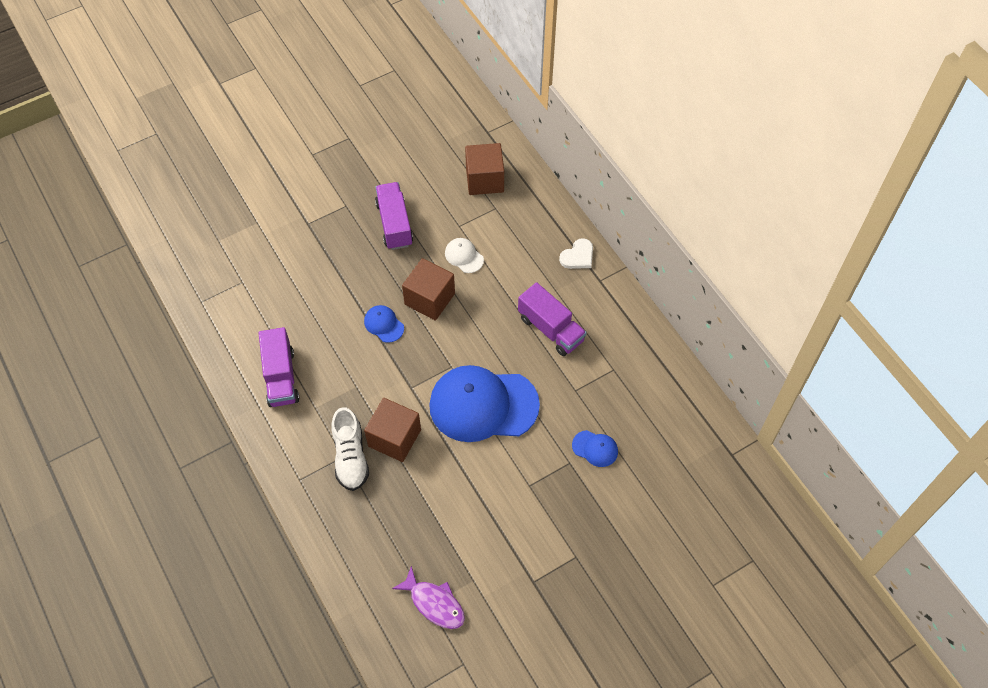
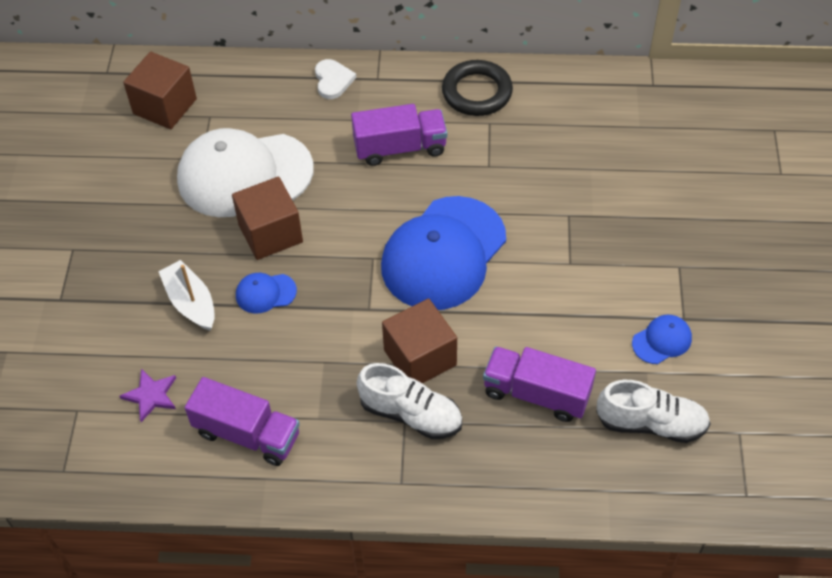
camera: 55 degrees left, 5 degrees down
(275, 312) = (151, 395): none -> purple star
(350, 290) = (191, 302): none -> white boat
(394, 224) = (142, 215): purple truck -> purple truck (536, 393)
(434, 603) = (651, 423): purple fish -> white shoe
(464, 256) = (244, 174): white cap -> white cap, size x2.38
(595, 448) = (568, 185): blue cap -> blue cap (662, 340)
(635, 346) = (477, 92): none -> black ring

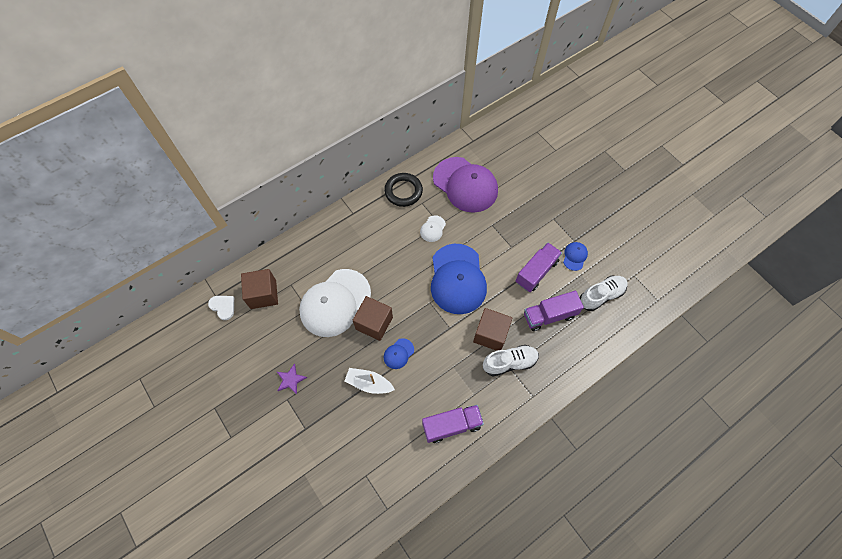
camera: 40 degrees left, 10 degrees up
(151, 395) = (393, 441): purple star -> purple star (290, 379)
(333, 80) = (333, 227): white heart -> white heart (223, 307)
(400, 148) = (394, 241): purple truck -> purple truck (536, 272)
(472, 166) = (432, 229): none -> white cap
(580, 137) = (465, 185): none -> purple cap

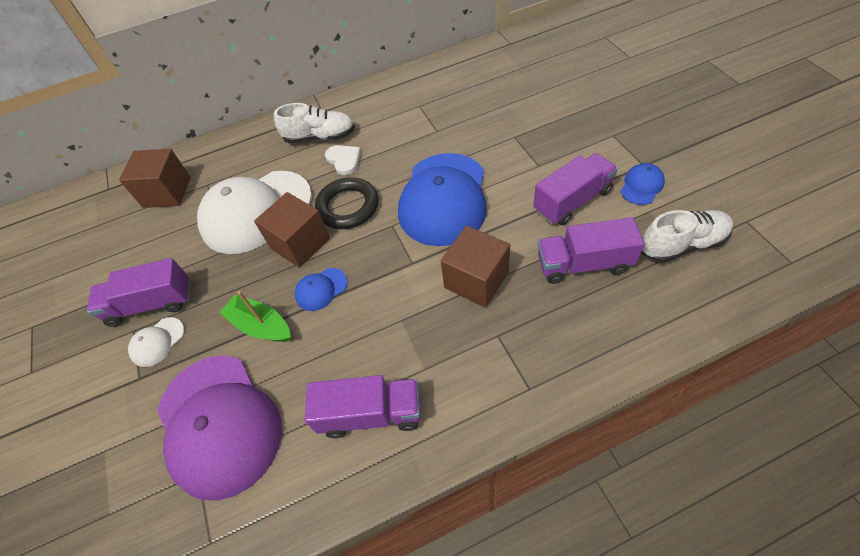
camera: 20 degrees right, 10 degrees down
(223, 307) = (110, 202): white heart -> white heart (344, 160)
(290, 379) = (151, 304): purple star -> purple truck
(369, 383) = (261, 326): white boat -> green boat
(403, 191) = (398, 92): black ring -> black ring (348, 207)
(432, 229) = (425, 135): white cap -> white cap (157, 342)
(465, 185) = (486, 89): purple cap -> purple cap (219, 424)
(509, 362) = (498, 327): white shoe -> white shoe (320, 137)

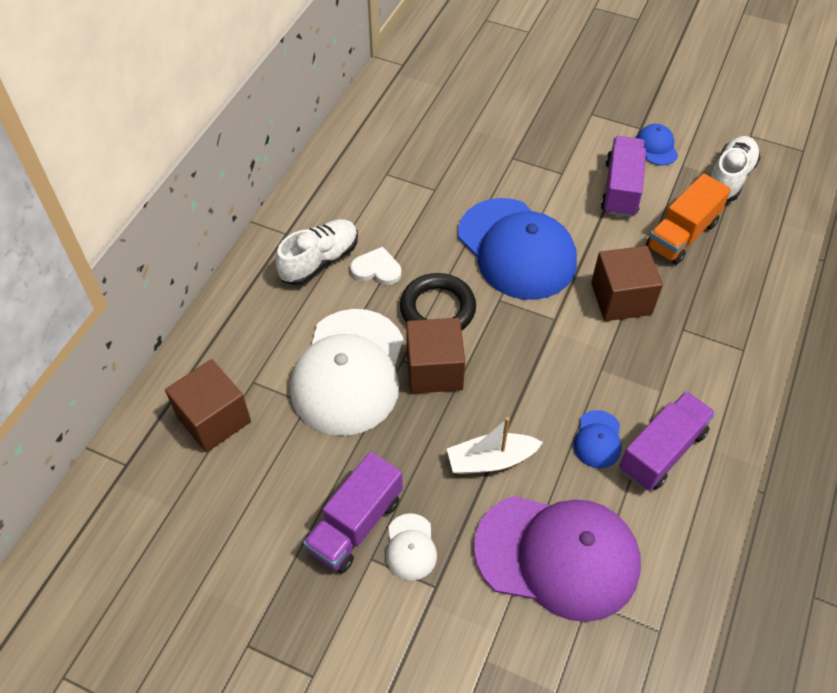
camera: 50 degrees left, 0 degrees up
(261, 326) = (491, 460): green boat -> white boat
(321, 289) = (505, 393): blue cap -> blue cap (597, 439)
(583, 264) = (682, 235): purple truck -> orange truck

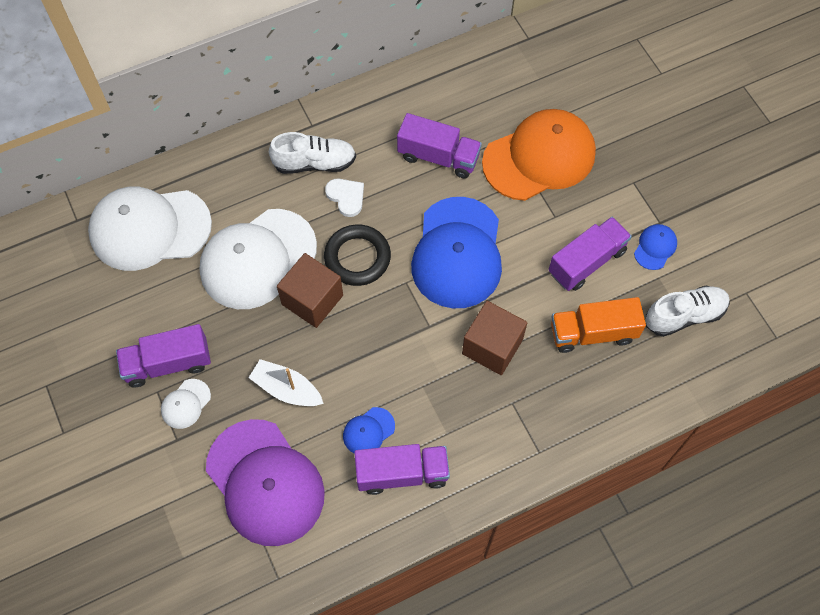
camera: 40 degrees right, 10 degrees up
(214, 419) = (149, 228): brown cube -> white cap
(423, 189) = (438, 157): none -> purple truck
(503, 140) = (539, 157): none -> orange cap

